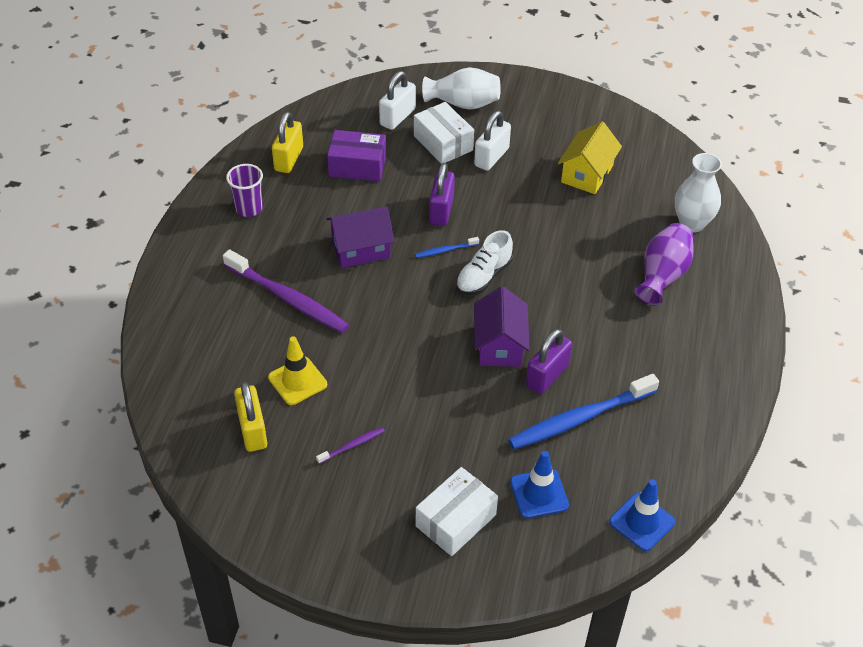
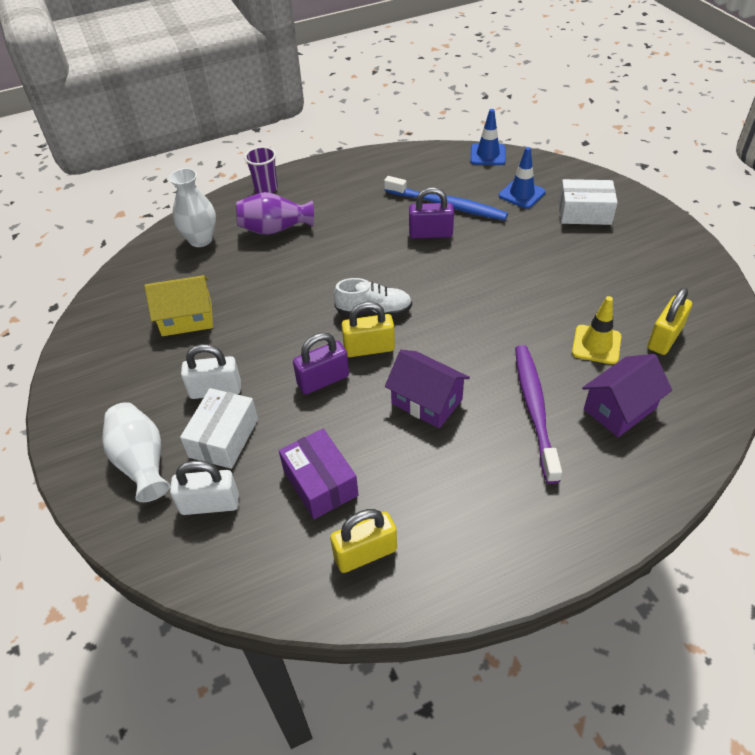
camera: 125 degrees left, 0 degrees up
(249, 209) = (470, 528): purple cup -> purple cup (266, 188)
(352, 445) = (602, 283): purple toothbrush -> none
(445, 250) = (369, 348): blue toothbrush -> yellow padlock
(499, 345) = (431, 267): purple house -> purple house (620, 409)

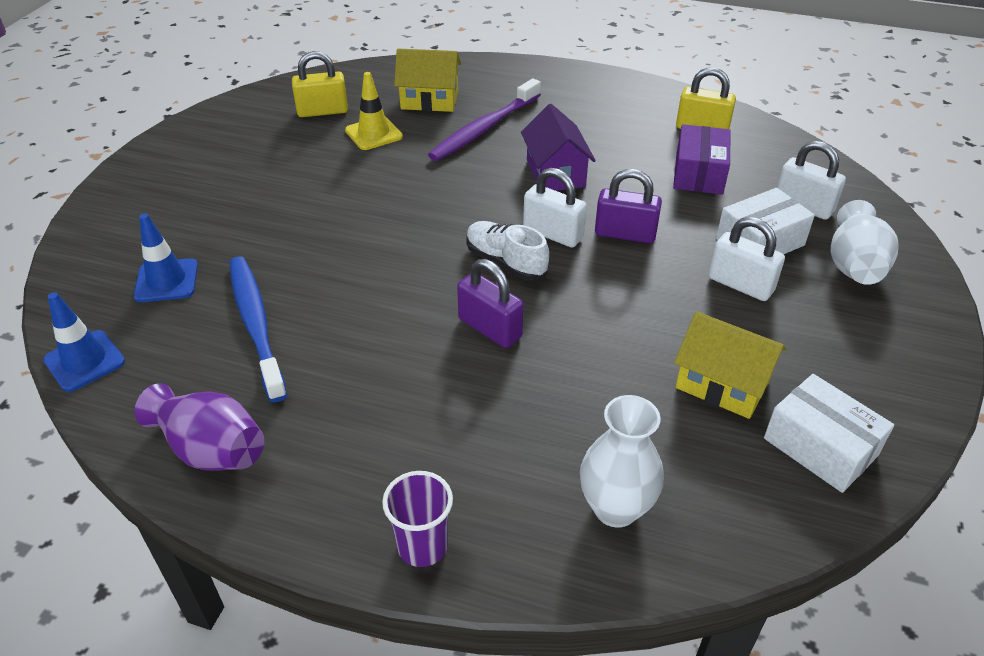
camera: 140 degrees left, 5 degrees down
(275, 229) = (493, 446): purple vase -> purple vase (211, 449)
(369, 348) = (553, 234): yellow padlock -> white padlock
(430, 233) = (331, 303): purple padlock -> purple padlock (489, 328)
(584, 213) = (164, 221): white box -> white box (820, 446)
(620, 409) = (429, 100): purple house -> yellow house

